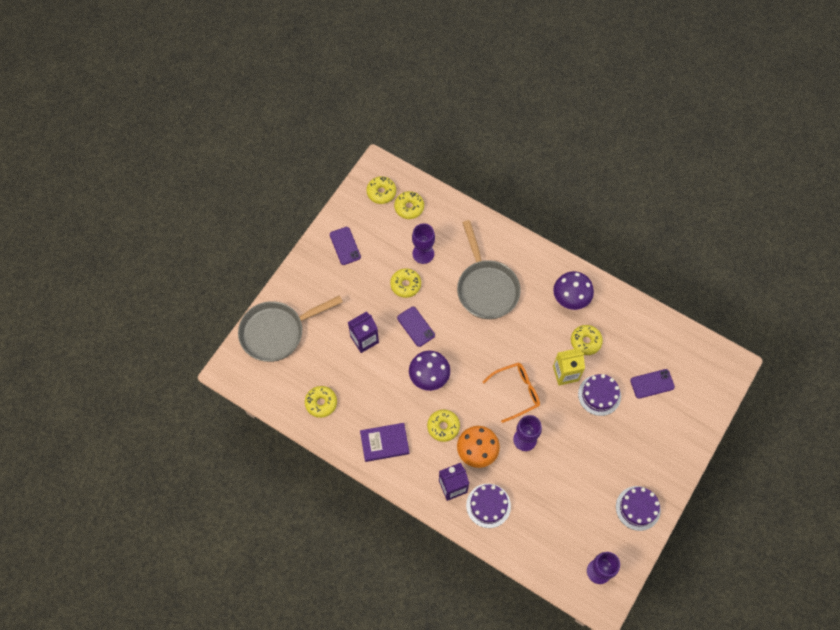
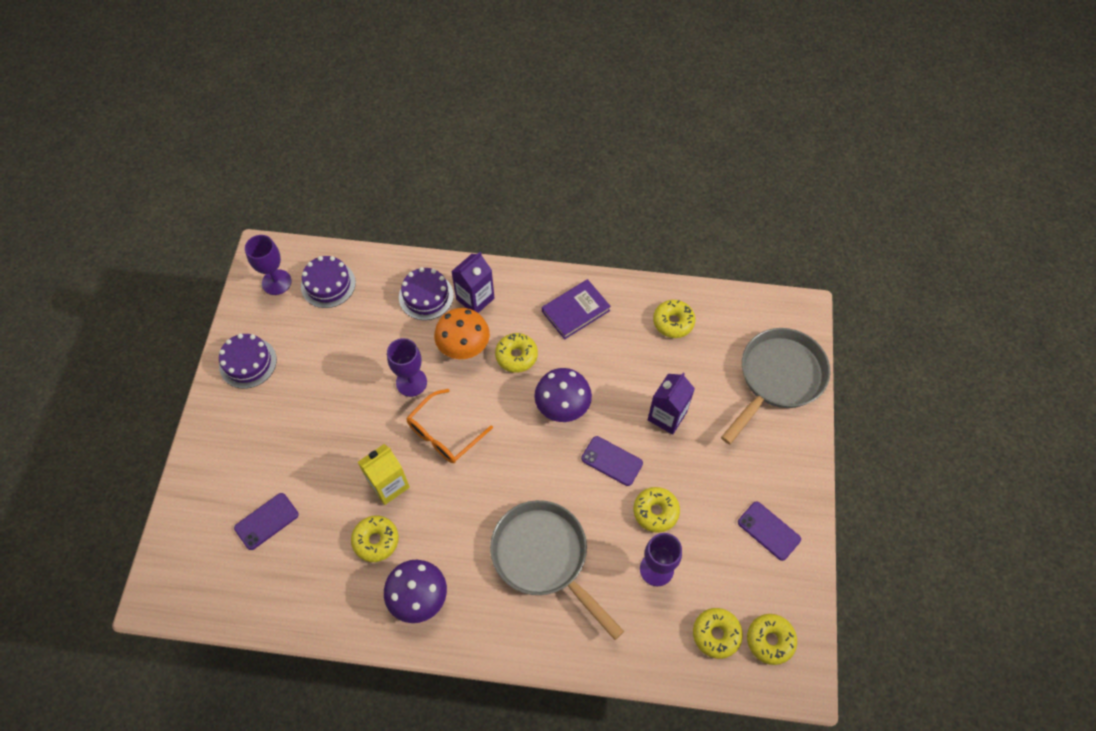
camera: 155 degrees right, 5 degrees down
(599, 395) = (334, 476): purple cake -> purple cake (328, 284)

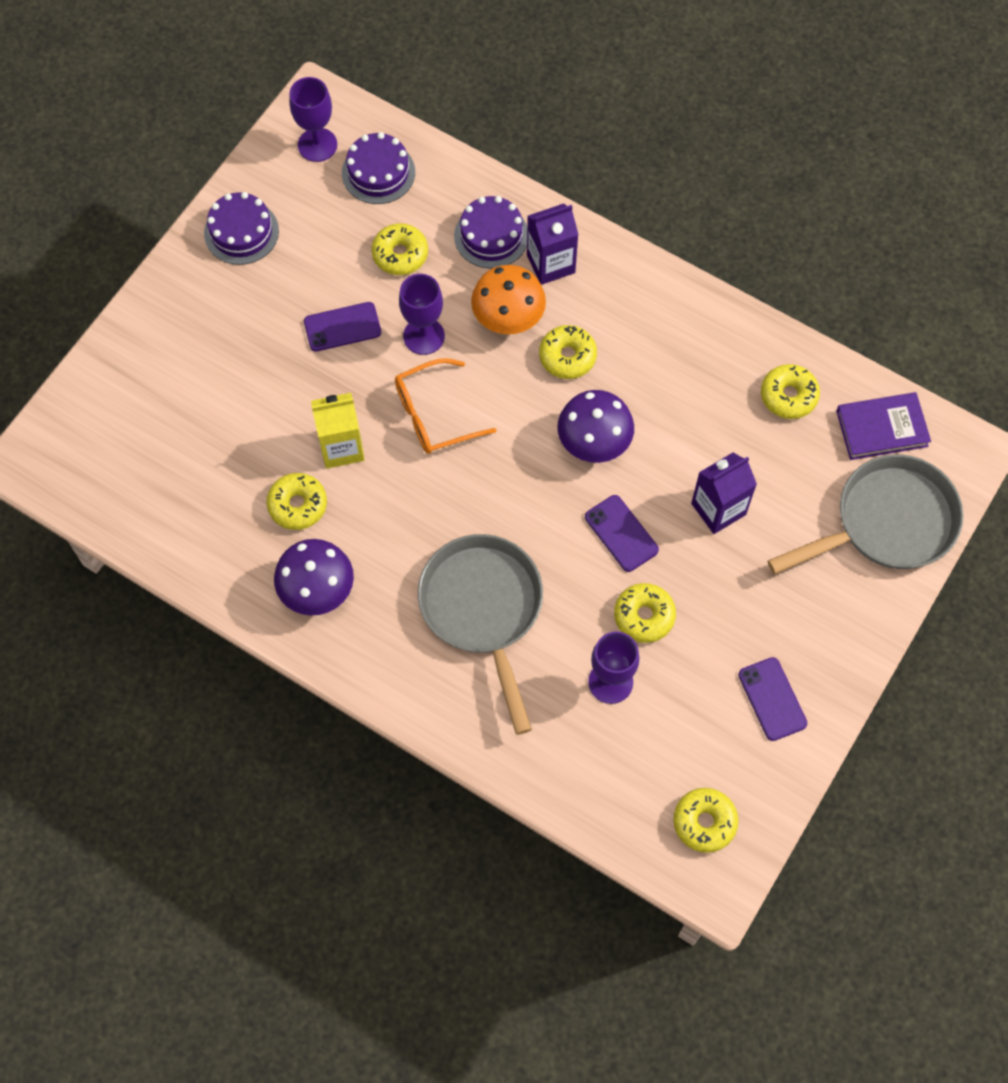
camera: 25 degrees right, 5 degrees up
(266, 521) = (184, 429): purple phone -> purple phone (342, 327)
(575, 311) = (670, 330): purple book -> purple book (881, 428)
(716, 634) = (643, 786): yellow donut -> yellow donut (400, 254)

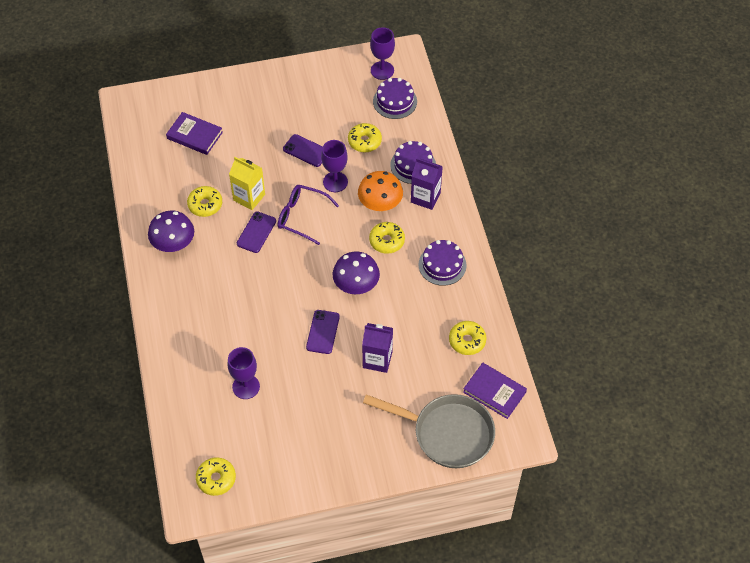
camera: 45 degrees right, 10 degrees down
(177, 427) = (194, 135): none -> purple book
(241, 232) = (309, 80): purple cake -> purple cake (442, 265)
(435, 414) = (302, 217): orange glasses -> purple glasses
(483, 609) = (229, 310): grey pan -> none
(644, 616) = (292, 373): yellow donut -> none
(772, 699) = (305, 458): purple phone -> purple phone (256, 232)

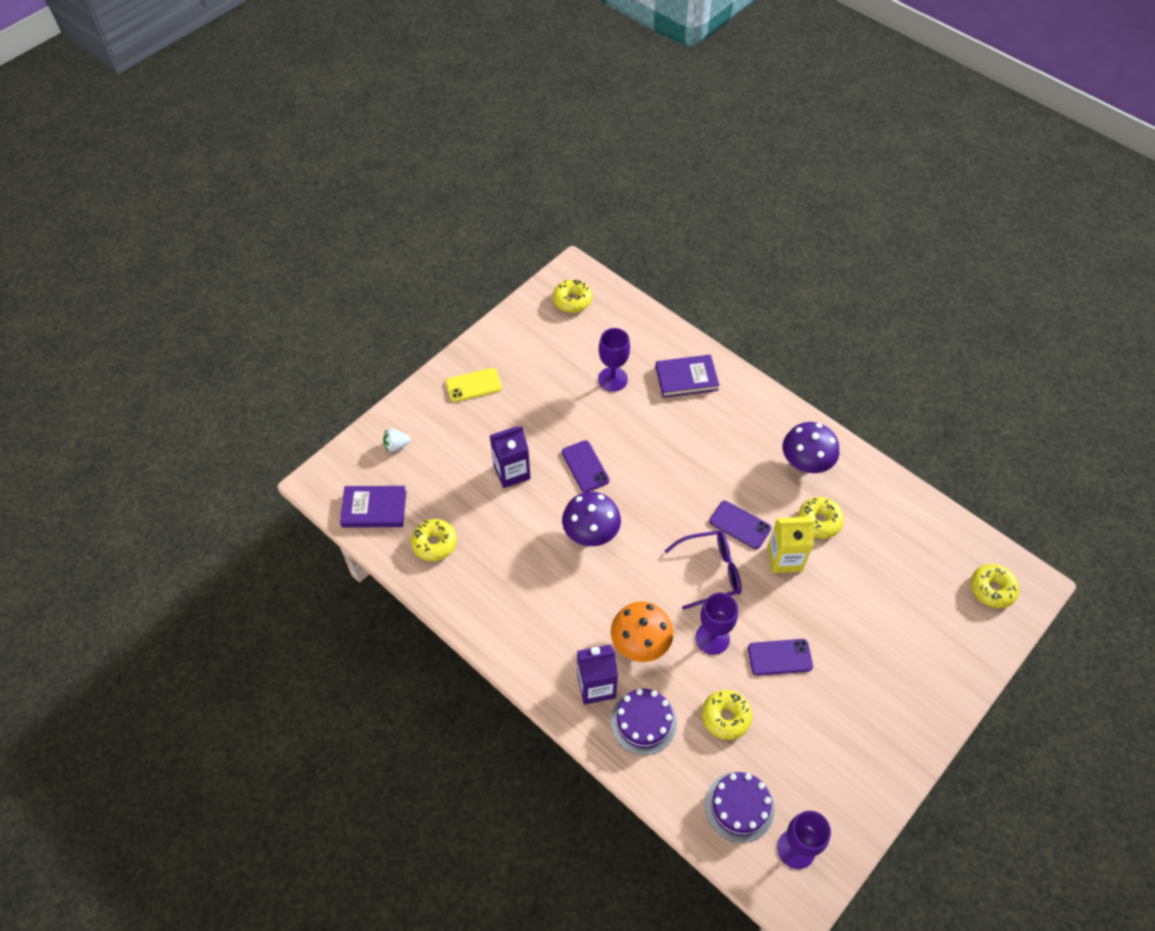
camera: 145 degrees right, 0 degrees up
(194, 135) = (914, 594): purple book -> purple book (686, 378)
(256, 232) = (740, 525): purple phone -> purple phone turned 45 degrees counterclockwise
(354, 449) = (473, 385): none -> yellow phone
(387, 241) = (598, 602): yellow donut -> yellow donut (992, 589)
(442, 265) = (517, 612): purple cake -> none
(447, 433) = (396, 445): grey pan -> white strawberry

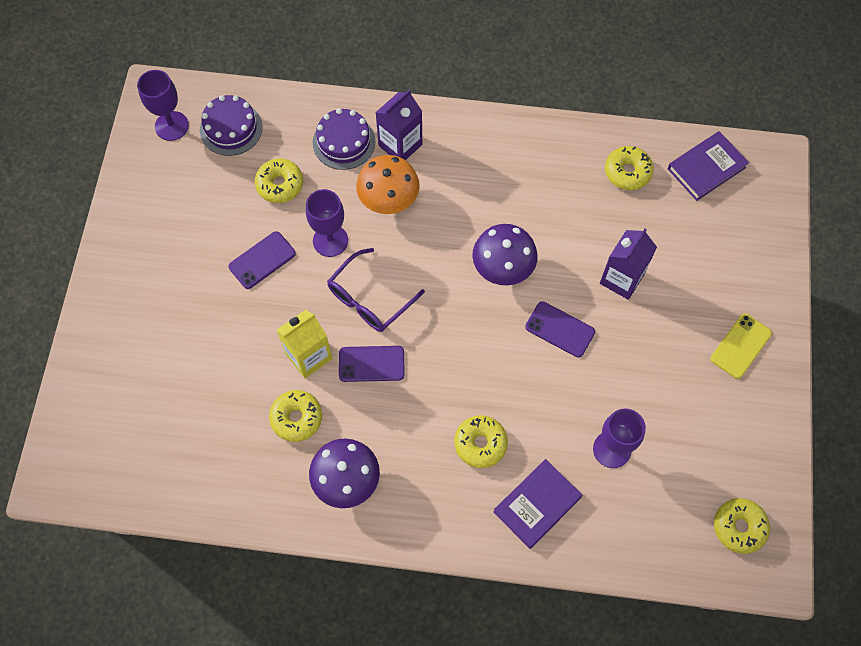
camera: 145 degrees right, 10 degrees up
(396, 445) = (747, 236): white strawberry -> none
(992, 589) = (91, 451): yellow donut -> yellow donut (480, 444)

